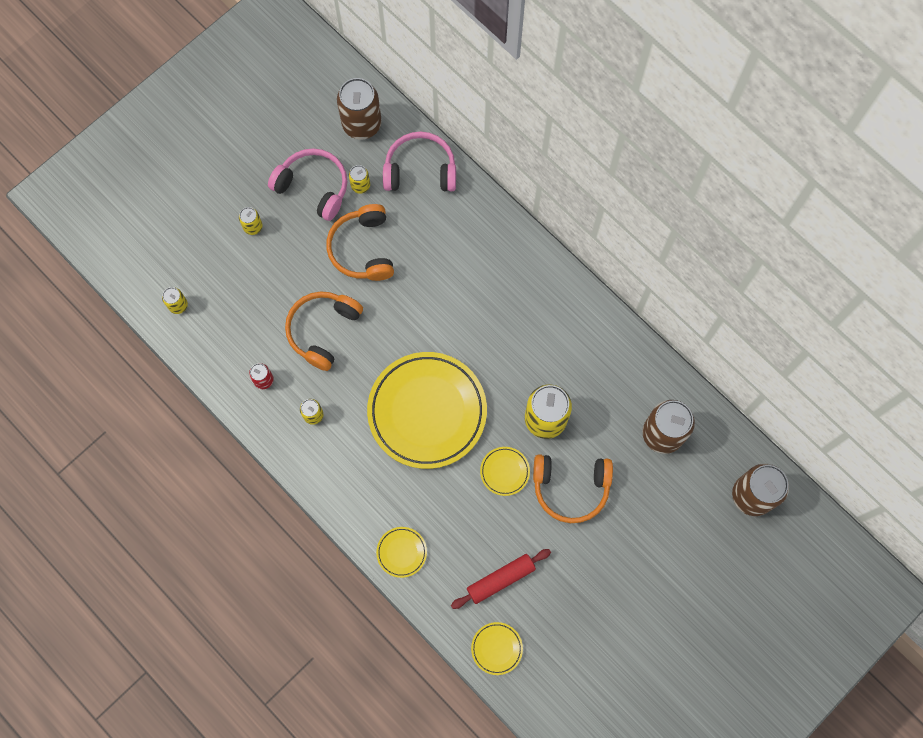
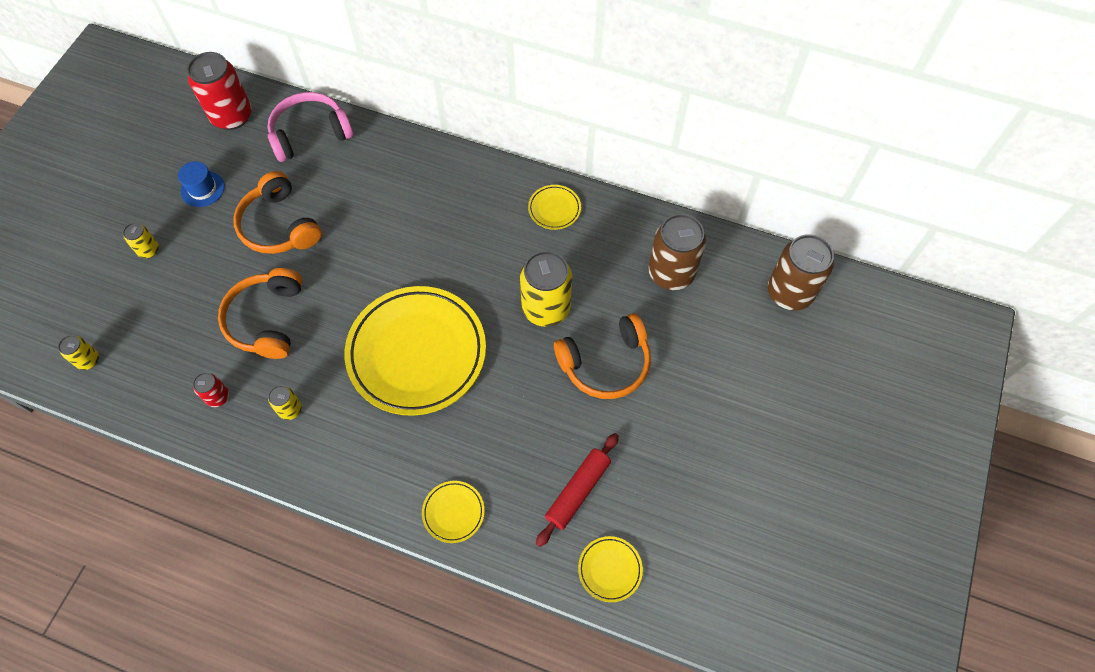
camera: 25 degrees left, 10 degrees down
(313, 187) = (202, 189): pink headphones -> blue hat
(360, 185) = (253, 169): yellow can -> none
(362, 124) = (232, 116): brown can -> red can
(504, 471) = (528, 377): yellow plate -> yellow plate (554, 209)

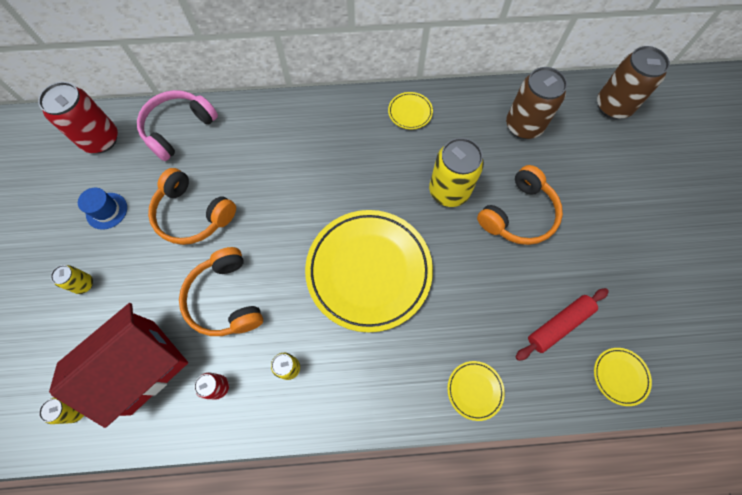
camera: 25 degrees left, 5 degrees up
(162, 348) = (142, 366): none -> red house
(578, 491) = (558, 325): red rolling pin -> red rolling pin turned 45 degrees clockwise

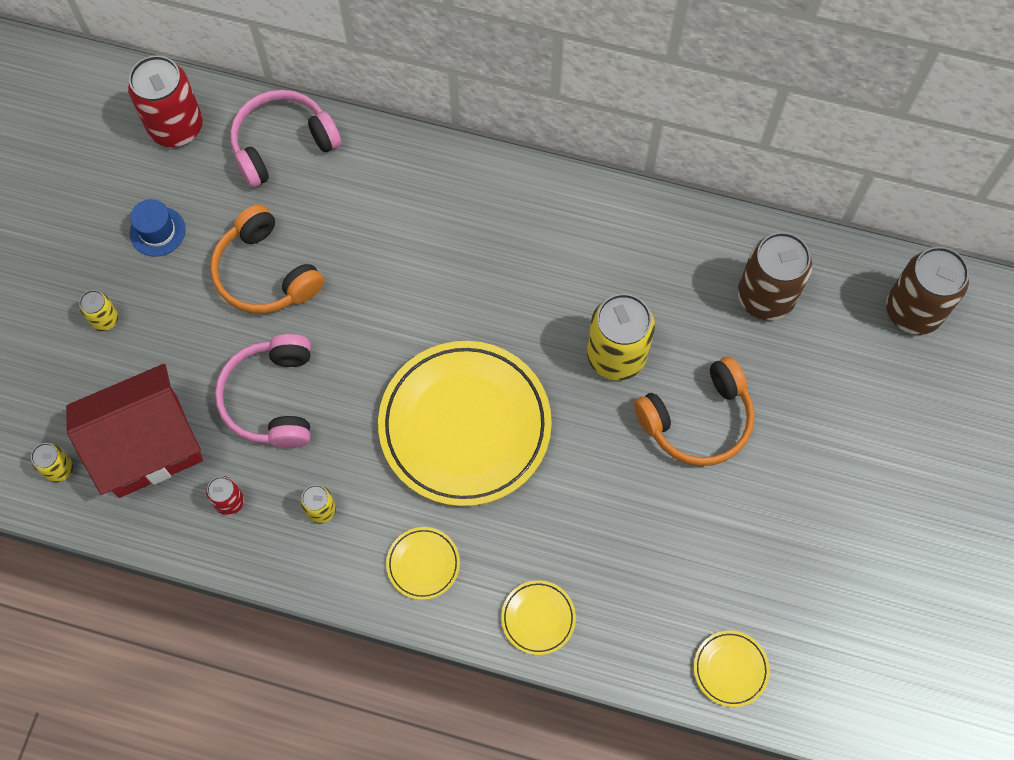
camera: 20 degrees right, 0 degrees up
(225, 299) = (271, 398): orange headphones -> pink headphones
(410, 112) = (610, 223): yellow plate -> yellow plate (423, 564)
(558, 325) = (682, 580): red rolling pin -> none

